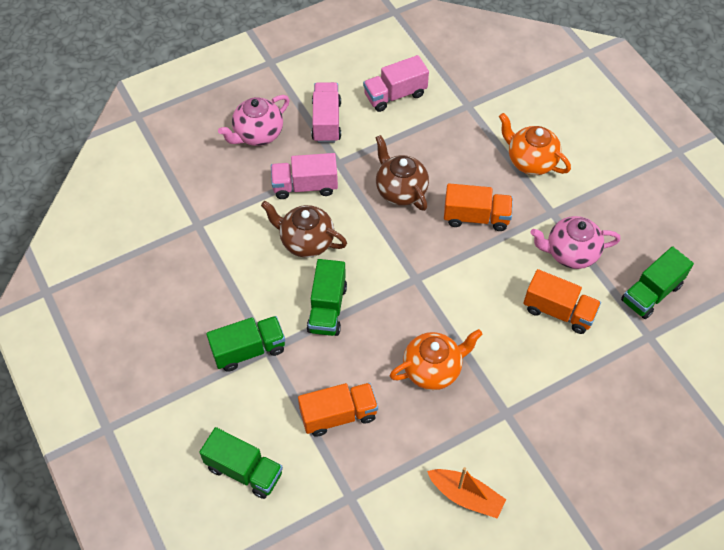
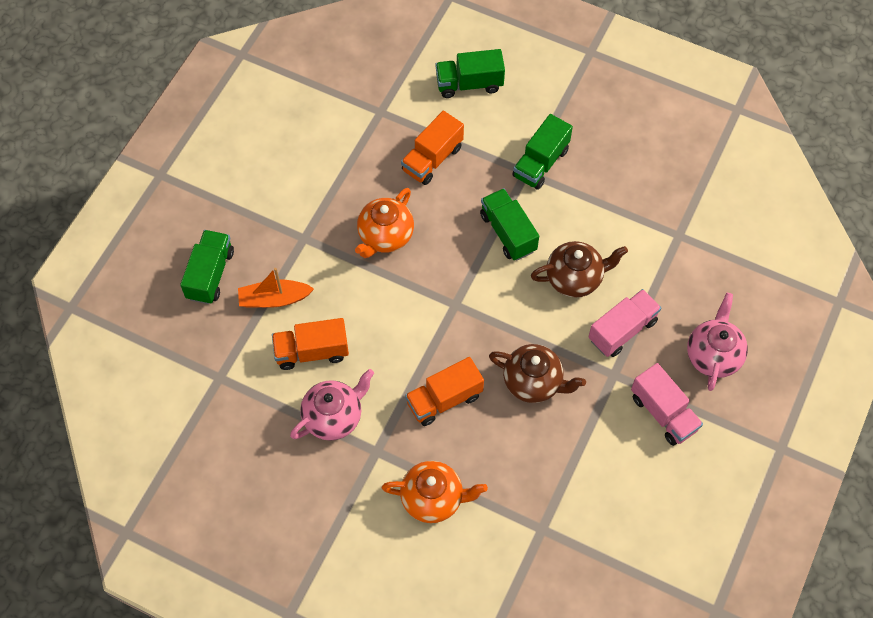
camera: 145 degrees right, 5 degrees up
(395, 95) = (624, 491): pink truck -> none
(466, 496) = (296, 161): orange boat -> orange boat (274, 299)
(651, 293) = (237, 422): green truck -> green truck (210, 274)

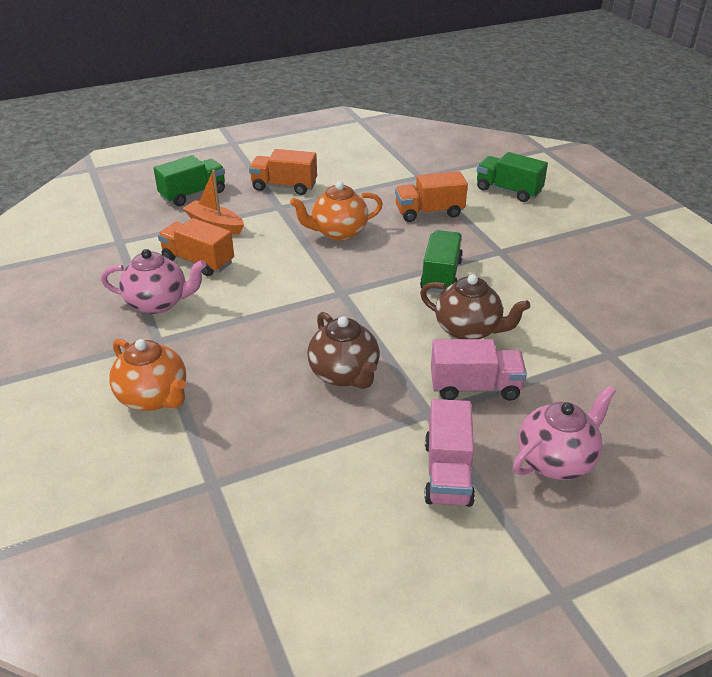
camera: 40 degrees right, 25 degrees down
(444, 399) = (254, 341): orange truck -> orange truck (284, 186)
(540, 163) = (519, 252): green truck -> none

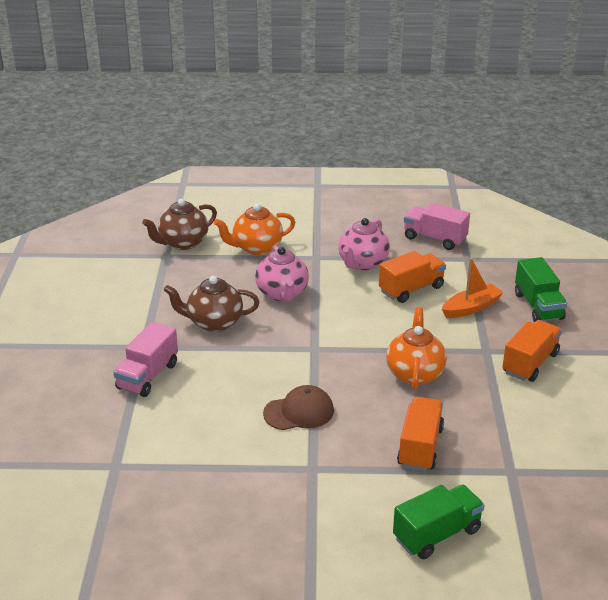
camera: 115 degrees right, 5 degrees down
(441, 275) = (299, 412): green truck -> brown cap
(448, 473) = (89, 336): pink truck -> pink truck (435, 239)
(468, 330) = (212, 398): brown teapot -> brown teapot (183, 243)
(556, 460) = (52, 384): pink teapot -> pink teapot (282, 294)

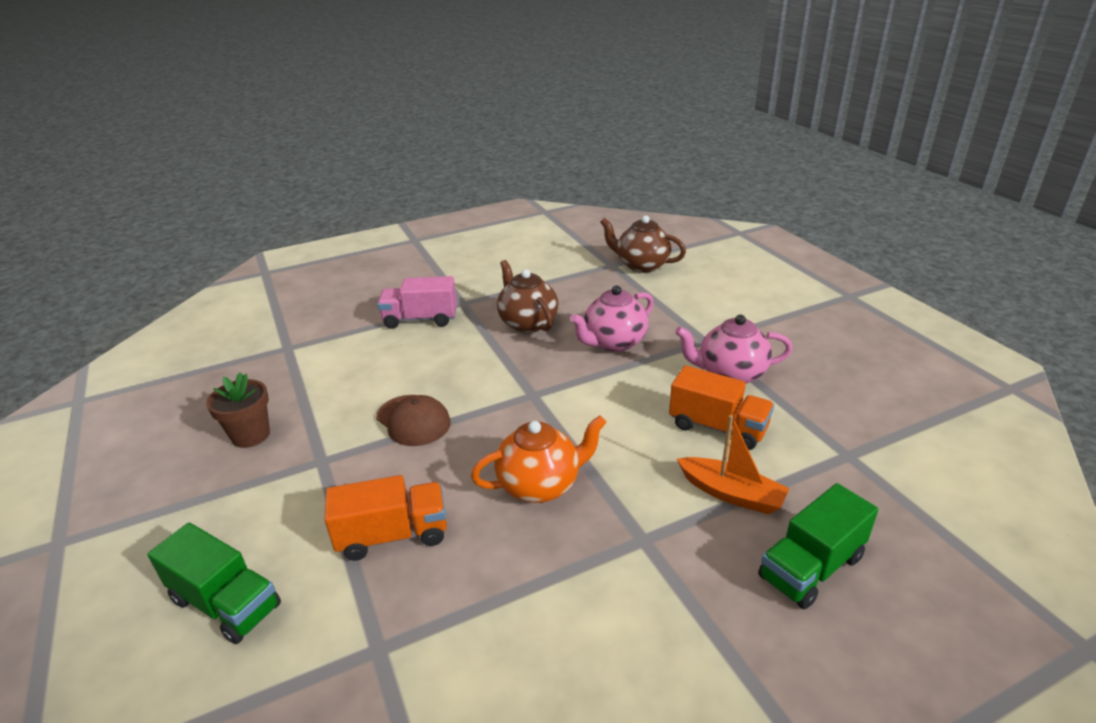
camera: 65 degrees right, 0 degrees up
(246, 504) = (251, 435): none -> brown flower pot
(256, 248) = (679, 302): orange teapot -> none
(435, 239) = (857, 412): pink truck -> none
(530, 363) = (650, 599): orange truck -> none

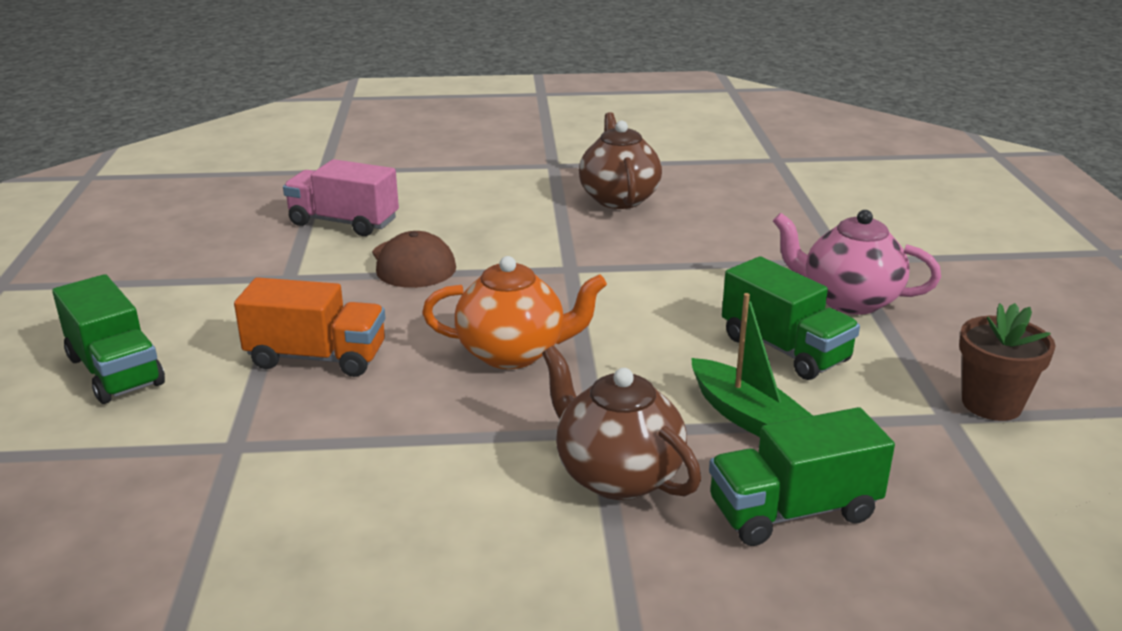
camera: 20 degrees right, 5 degrees down
(251, 435) = (232, 240): brown flower pot -> brown flower pot (991, 404)
(420, 319) = (490, 172): pink truck -> pink truck (344, 222)
(613, 343) = (714, 238): pink teapot -> none
(641, 265) = (818, 166): brown teapot -> brown teapot (616, 475)
(717, 427) = (784, 349): orange truck -> green truck
(731, 494) = (747, 417): orange boat -> green boat

